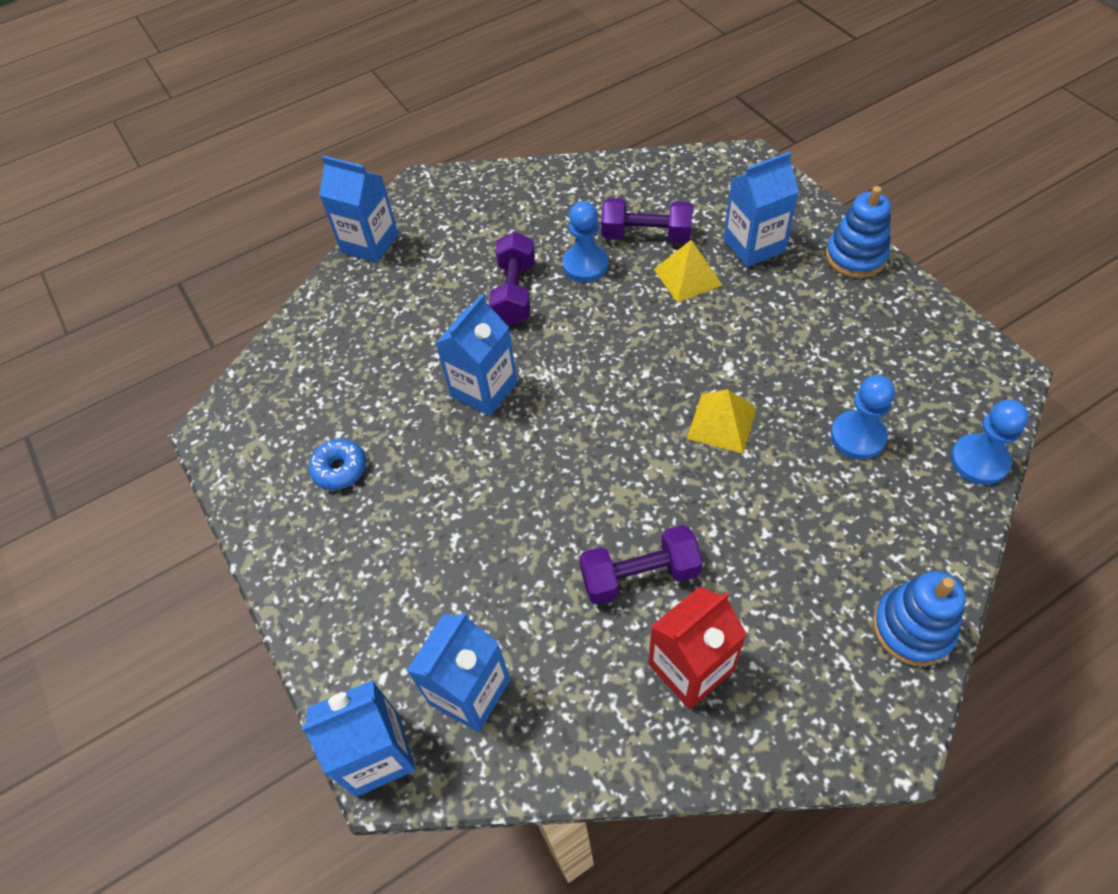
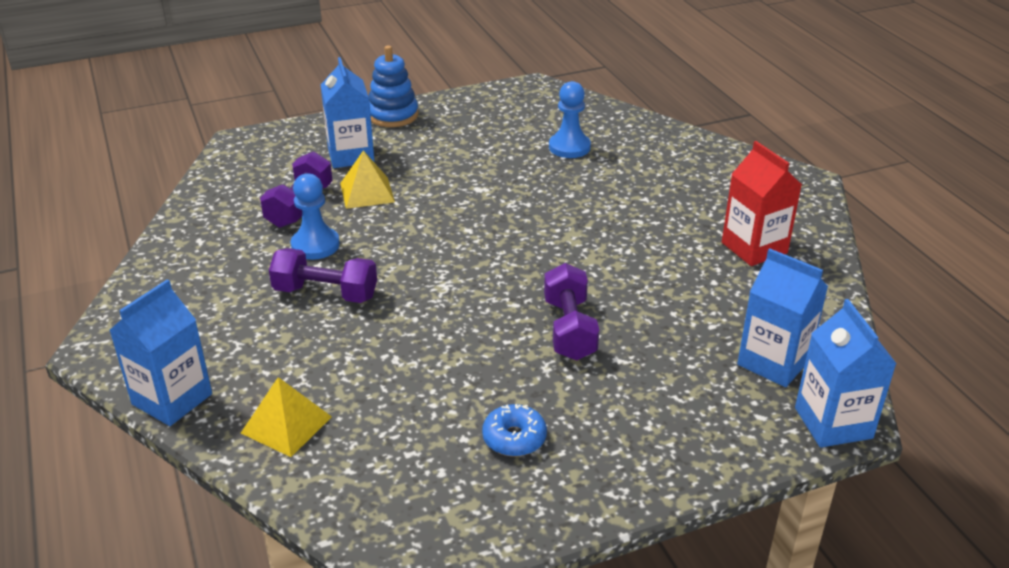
camera: 85 degrees left, 20 degrees down
(484, 389) = (446, 325): blue carton -> none
(639, 575) = (673, 260): purple dumbbell -> purple dumbbell (569, 329)
(722, 423) = (537, 201): yellow pyramid -> yellow pyramid (286, 424)
(912, 628) = (728, 157): blue stacking toy -> none
(979, 461) = (604, 109): blue pawn -> none

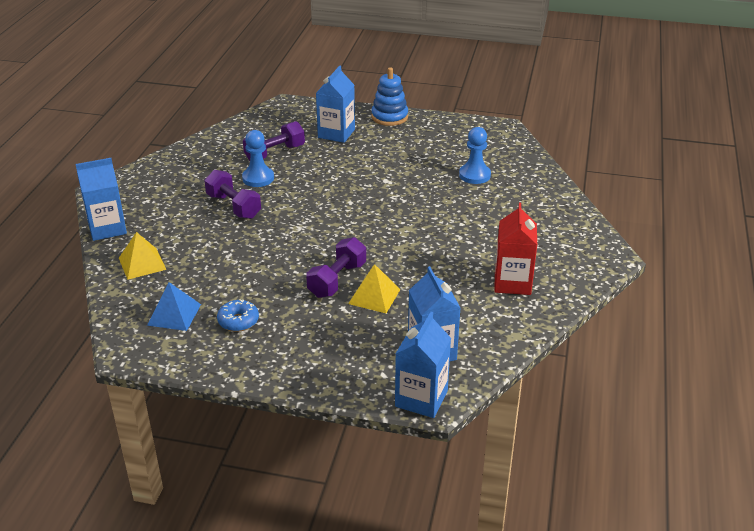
camera: 35 degrees right, 0 degrees up
(367, 192) = (319, 159): yellow pyramid -> yellow pyramid (374, 296)
(418, 472) = (174, 314): none -> blue pyramid

